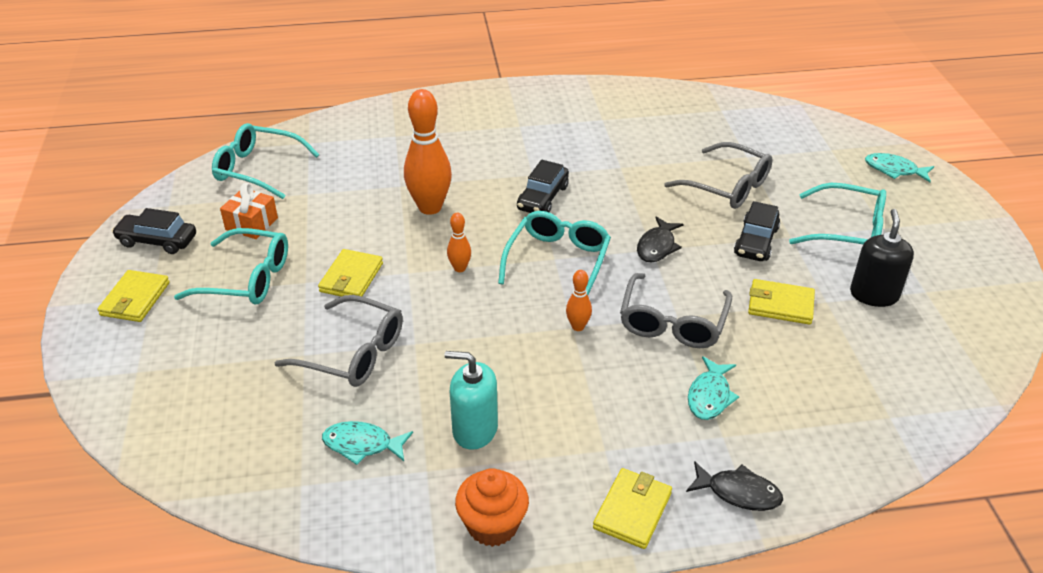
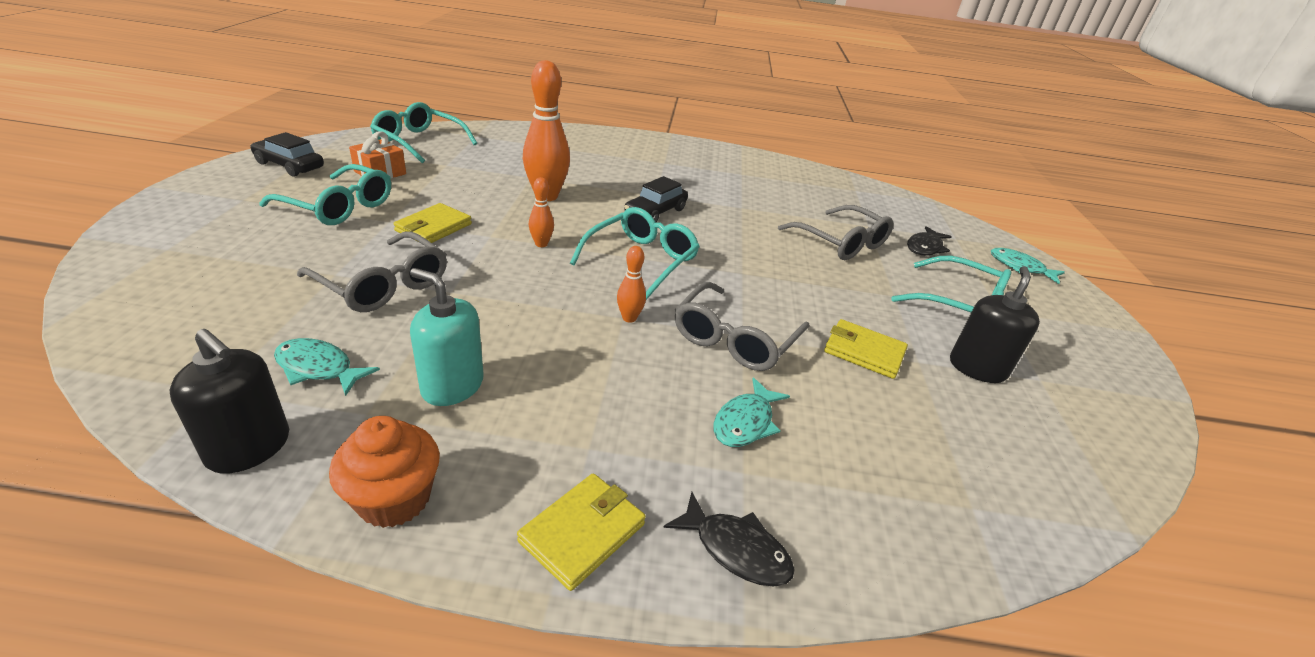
camera: 10 degrees right, 5 degrees down
(135, 299) = (227, 198): yellow wallet -> none
(364, 520) = (249, 448): none -> black soap dispenser
(657, 246) = (749, 272): black fish -> black fish (925, 247)
(756, 241) = (855, 291): black car -> none

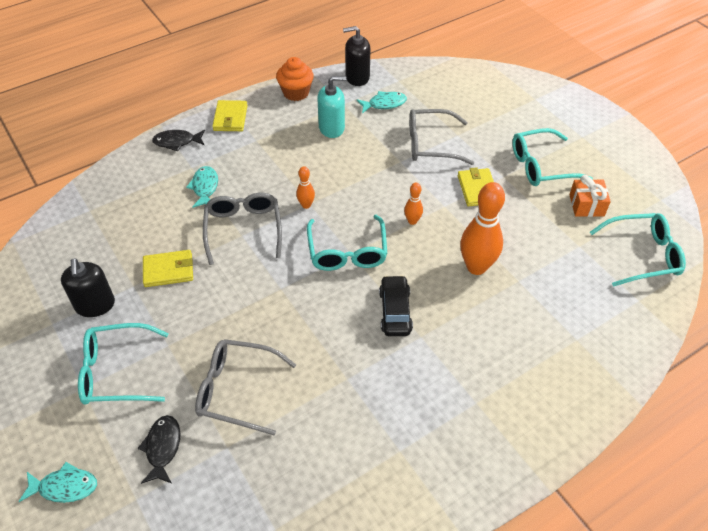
camera: 145 degrees right, 15 degrees up
(290, 165) = (629, 171): black car -> none

